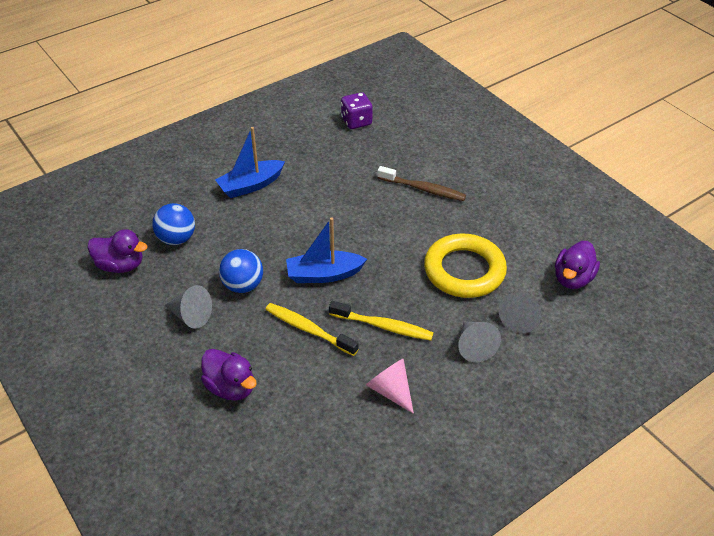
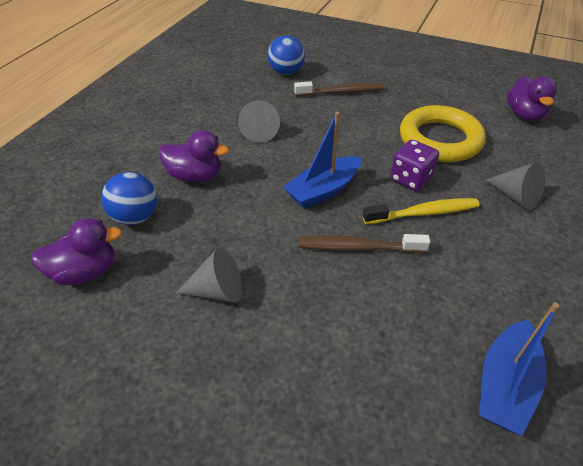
camera: 30 degrees left, 0 degrees up
(231, 387) = (333, 349): purple duck -> purple duck (195, 176)
(243, 285) = (250, 233): blue ball -> blue ball (286, 72)
(251, 185) = (178, 140): blue boat -> blue boat (505, 385)
(308, 329) = (357, 247): yellow toothbrush -> brown toothbrush
(356, 121) = (235, 62): purple dice -> purple dice (411, 179)
(390, 390) = (492, 270): pink cone -> none
(520, 318) = (523, 158): grey cone -> grey cone (260, 132)

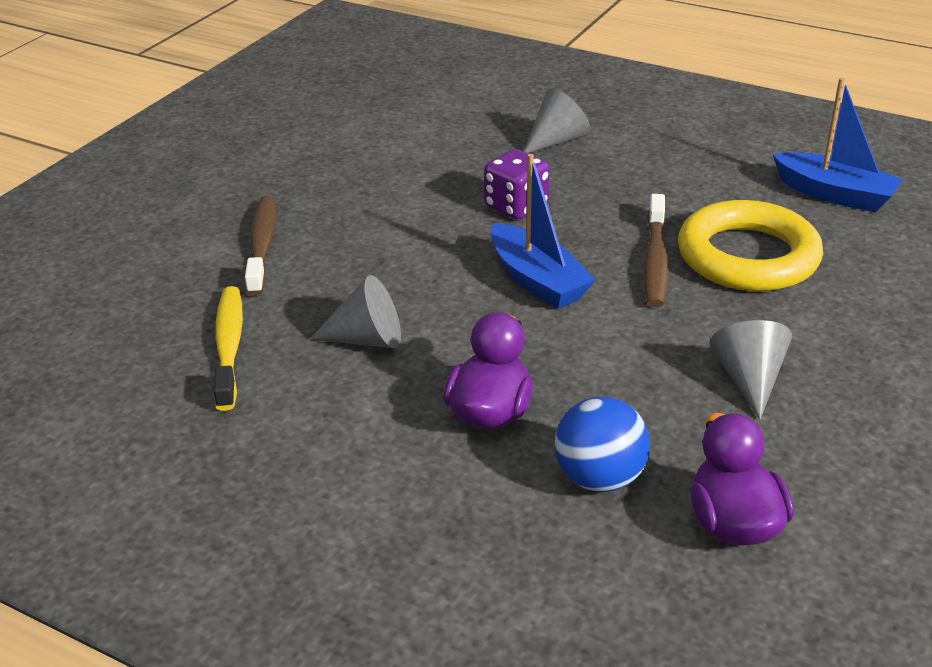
camera: 85 degrees left, 10 degrees down
(286, 72) = (160, 303): blue ball -> none
(424, 213) = (587, 206): yellow toothbrush -> yellow toothbrush (229, 346)
(440, 139) = (427, 173): yellow ring -> yellow ring (748, 256)
(524, 115) = (380, 103): purple duck -> none

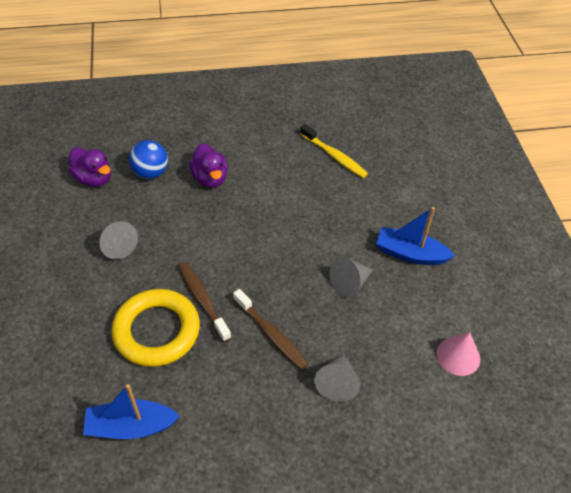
camera: 140 degrees right, 15 degrees up
(262, 245) = (389, 209): brown toothbrush -> brown toothbrush (271, 334)
(367, 339) = (288, 185): grey cone -> grey cone (349, 283)
(398, 111) = (458, 356): none -> pink cone
(516, 207) = (304, 303): purple dice -> none
(537, 281) = (248, 254): blue boat -> blue boat (410, 254)

